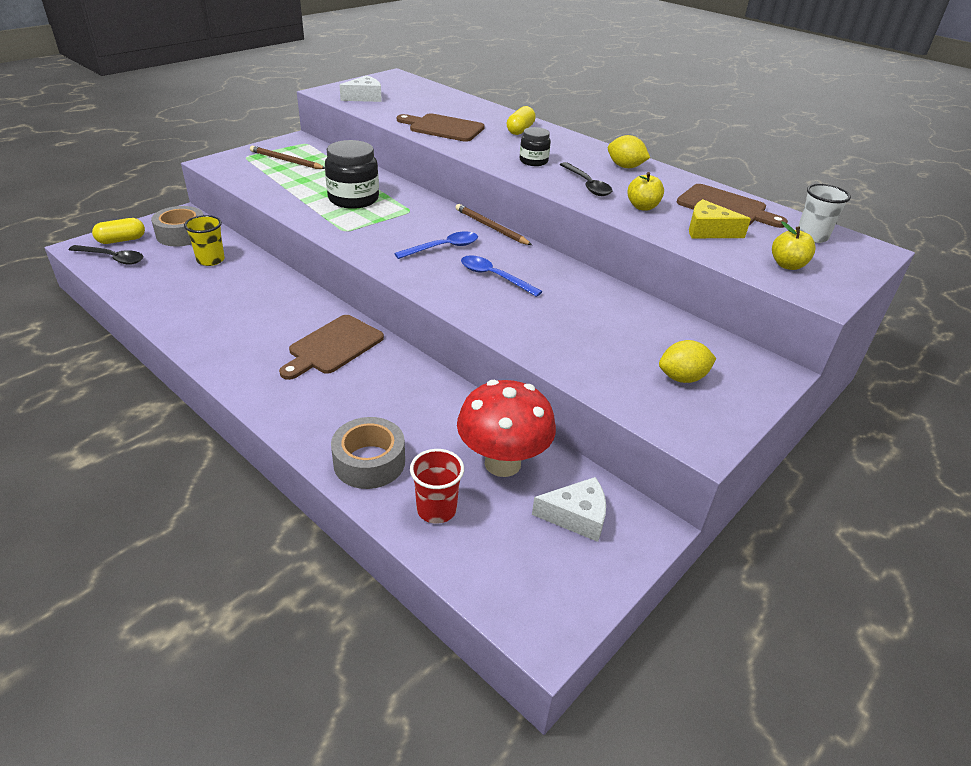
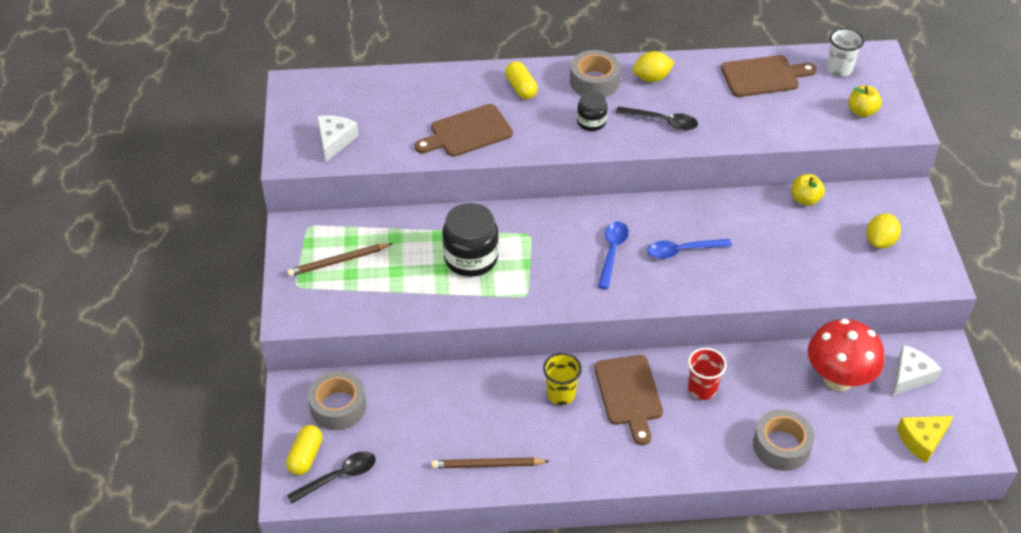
camera: 45 degrees left, 10 degrees up
(210, 260) = (412, 407): yellow cup -> yellow cup (561, 394)
(436, 509) = (852, 438): red cup -> red cup (702, 389)
(491, 227) = (606, 204): brown pencil -> brown pencil (487, 465)
(577, 149) = (594, 81): none -> grey tape
(642, 207) = (724, 118): yellow apple -> yellow apple (805, 199)
(708, 231) = (787, 112): yellow cheese -> yellow cheese (922, 440)

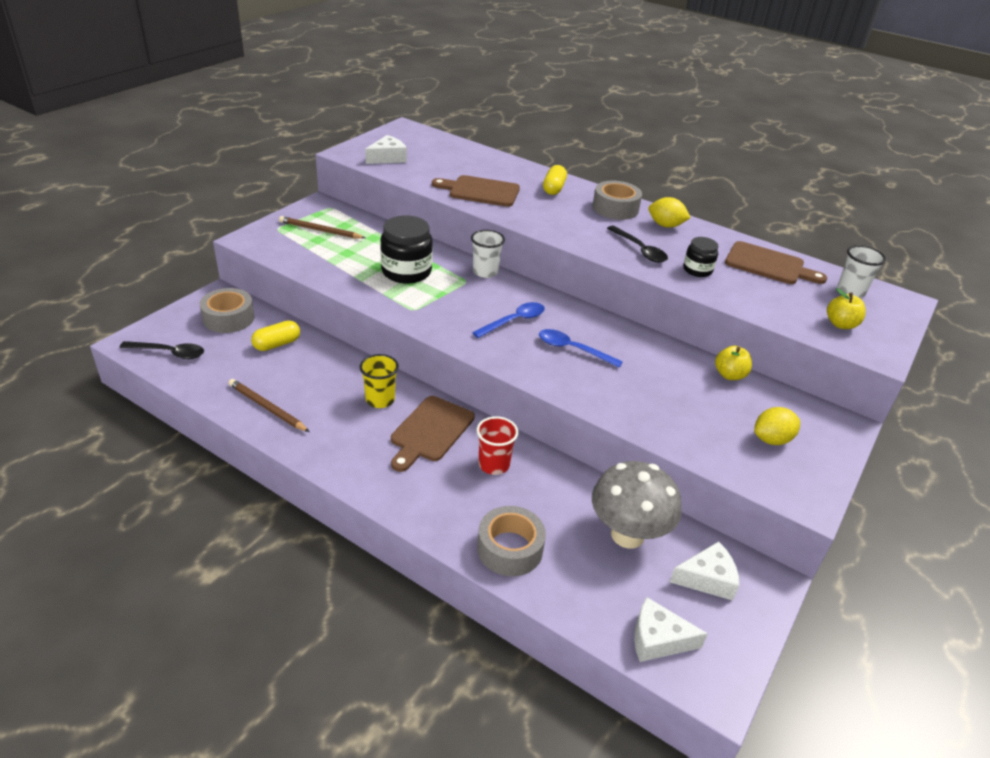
camera: 35 degrees right, 10 degrees down
(305, 456) = (169, 330): yellow capsule -> yellow capsule (277, 344)
(532, 214) = (485, 272): none -> white cup
(591, 122) = (581, 225): black jar -> black jar (697, 270)
(838, 379) = (627, 535): red mushroom -> grey mushroom
(922, 440) = (658, 639): yellow cheese -> white cheese

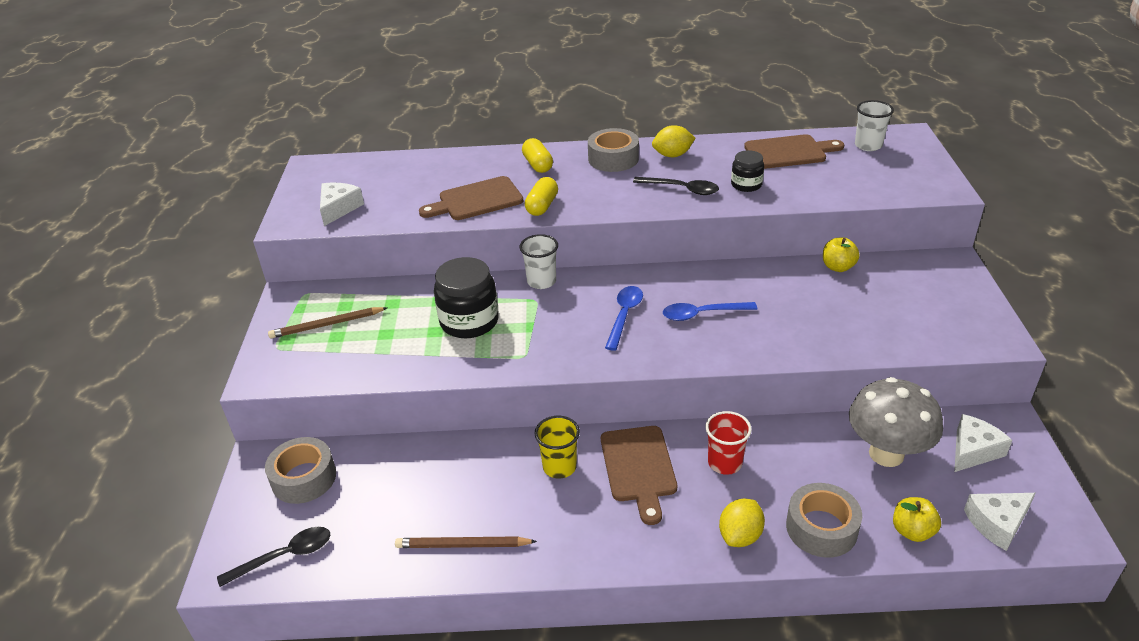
camera: 30 degrees left, 0 degrees up
(277, 344) = (391, 474): yellow capsule -> yellow capsule (542, 206)
(771, 439) = (925, 305): yellow lemon -> yellow lemon (740, 536)
(840, 324) = (895, 178): yellow apple -> yellow apple (912, 531)

